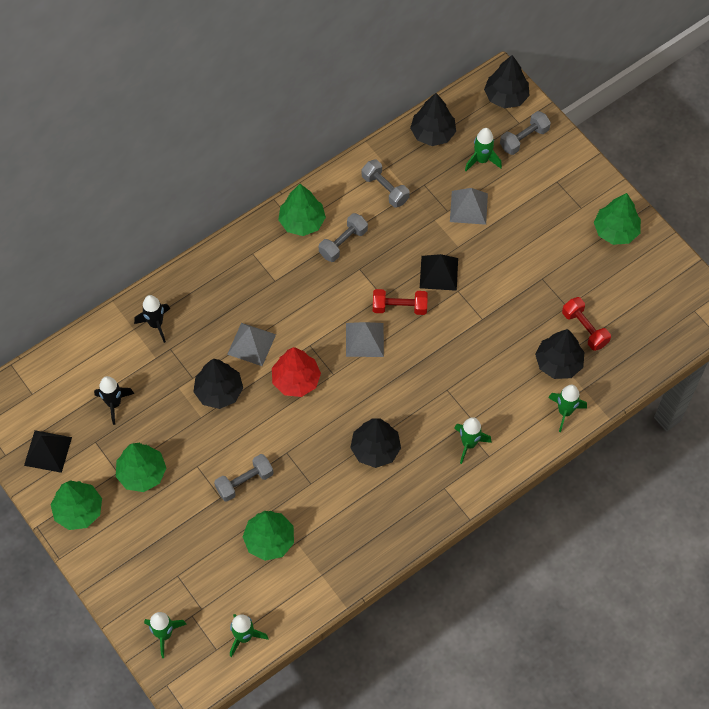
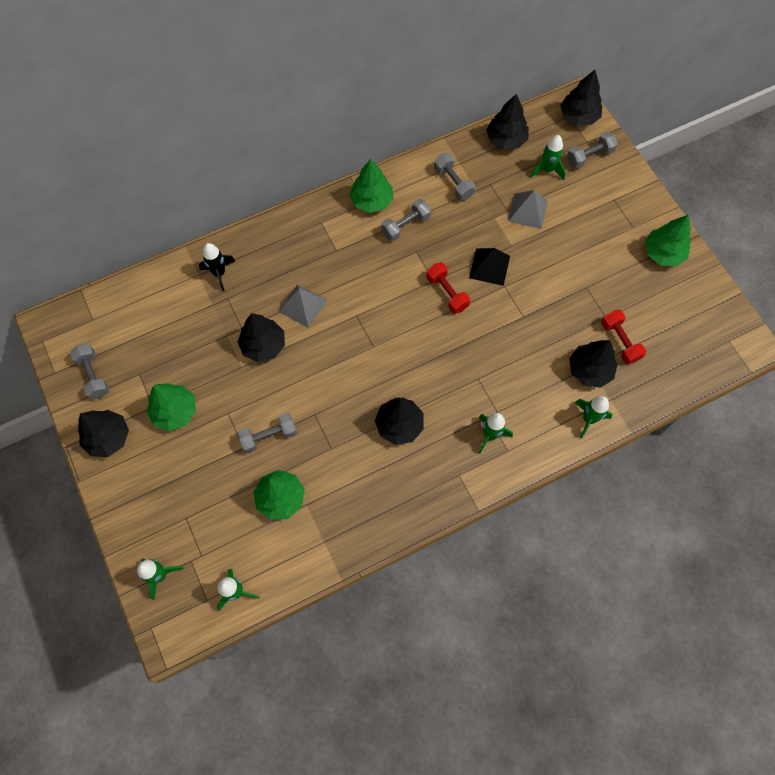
camera: 10 degrees right, 5 degrees up
(48, 451) = (93, 375): black pyramid -> grey dumbbell
(78, 510) = (108, 437): green tree -> black tree
(114, 404) = (164, 341): black rocket -> none
(296, 380) = (337, 346): red tree -> none
(364, 339) = (409, 318): grey pyramid -> none
(399, 307) = (447, 293): red dumbbell -> red dumbbell turned 45 degrees clockwise

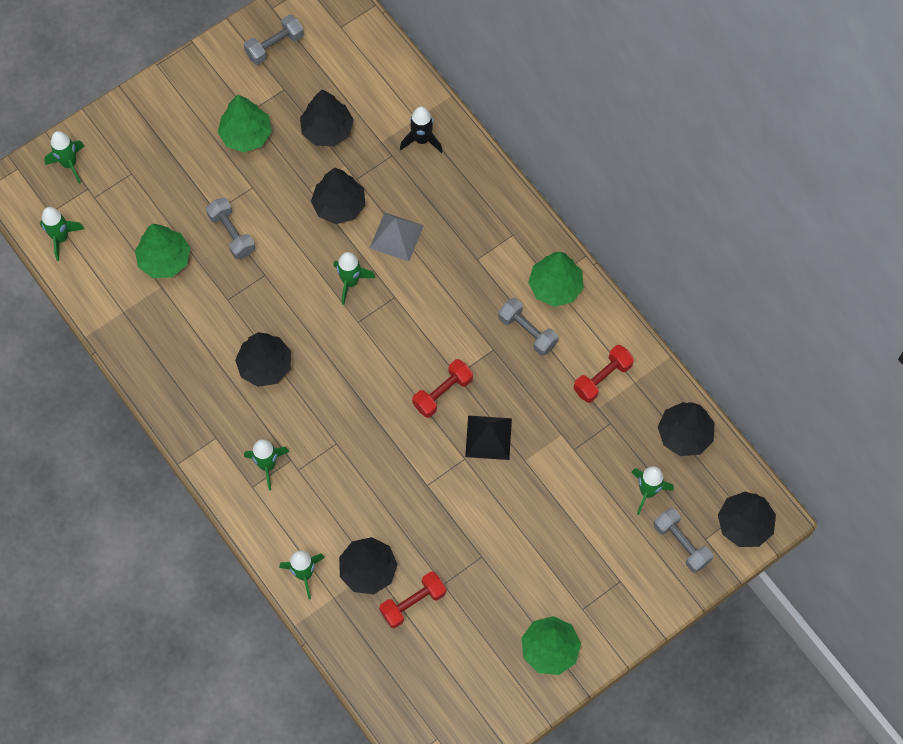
camera: 80 degrees right, 0 degrees up
(108, 437) = (207, 78): black tree -> black tree (327, 130)
(336, 346) = (350, 282): none -> green rocket
(453, 183) = (602, 378): grey dumbbell -> red dumbbell
(527, 211) = (579, 474): grey pyramid -> none

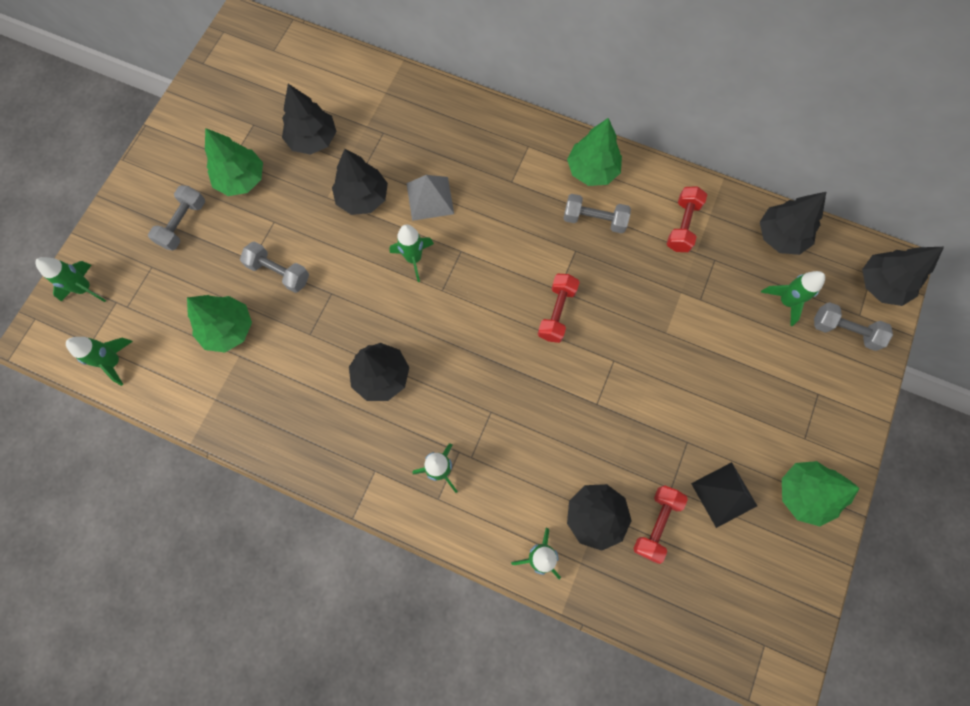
camera: 30 degrees left, 5 degrees up
(275, 46) = (223, 92): grey dumbbell -> grey dumbbell (183, 224)
(422, 140) = (401, 107): black rocket -> none
(488, 437) = (622, 330): black pyramid -> black pyramid (724, 494)

